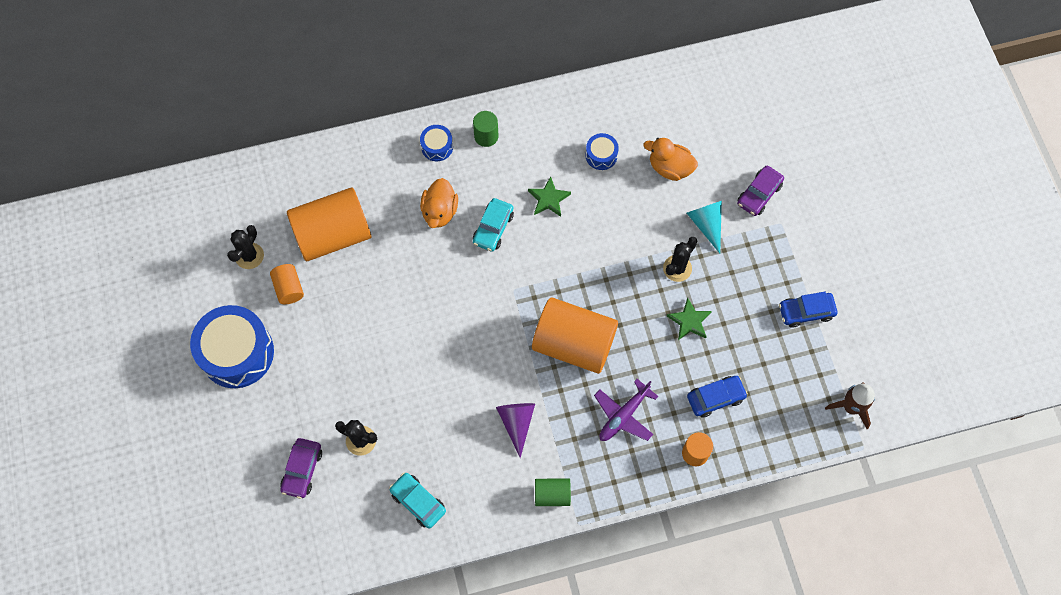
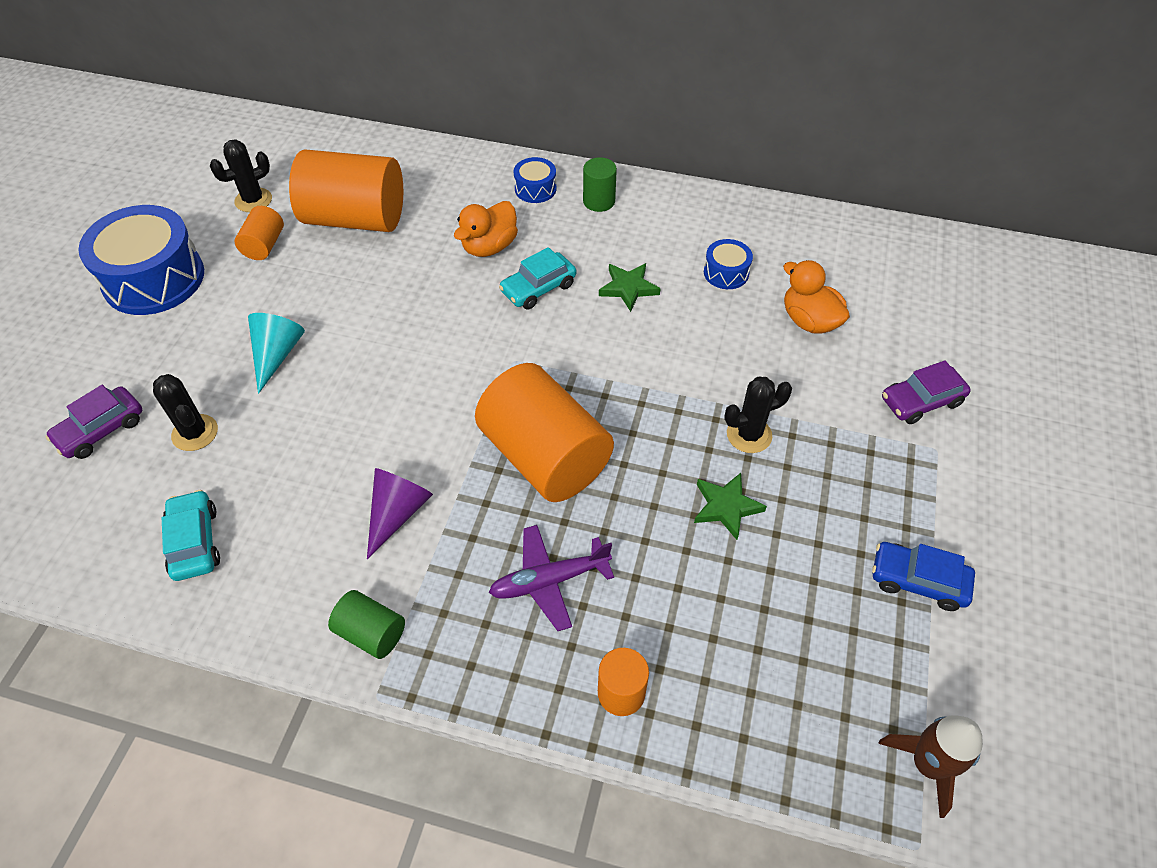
camera: 30 degrees right, 15 degrees down
(706, 224) = (823, 403): turquoise cone -> turquoise cone (277, 355)
(715, 398) = (703, 629): blue car -> none

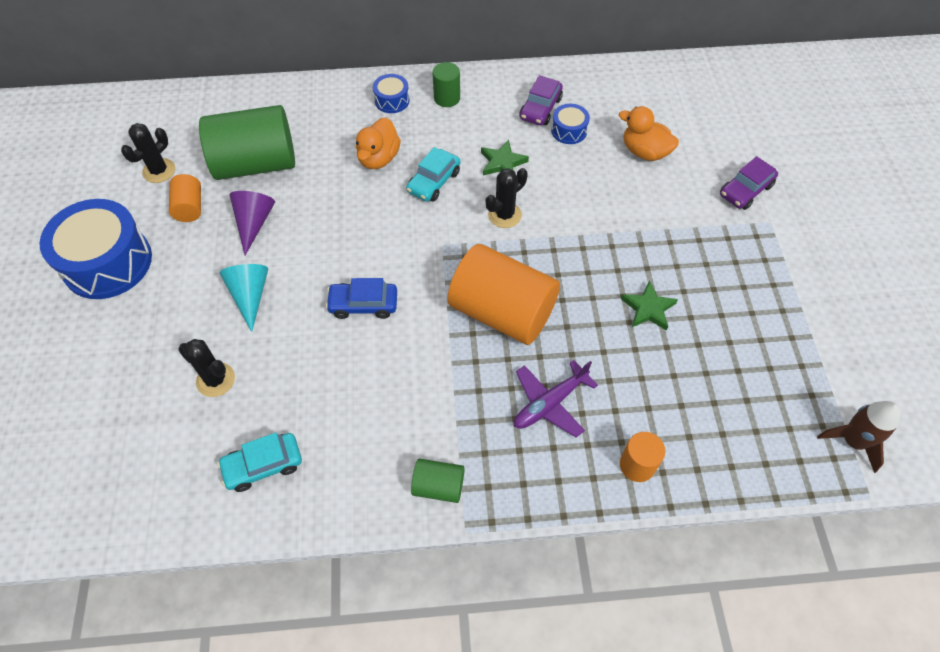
camera: 20 degrees left, 5 degrees up
(101, 430) = (133, 402): purple car -> purple car (540, 108)
(194, 542) = (263, 465): turquoise car -> turquoise car turned 75 degrees counterclockwise
(355, 218) = (256, 164): orange cylinder -> green cylinder
(397, 513) = (412, 390): purple cone -> purple cone (254, 223)
(749, 435) = (640, 250): black cactus -> black cactus (504, 215)
(918, 581) = (796, 320): blue car -> blue car (363, 304)

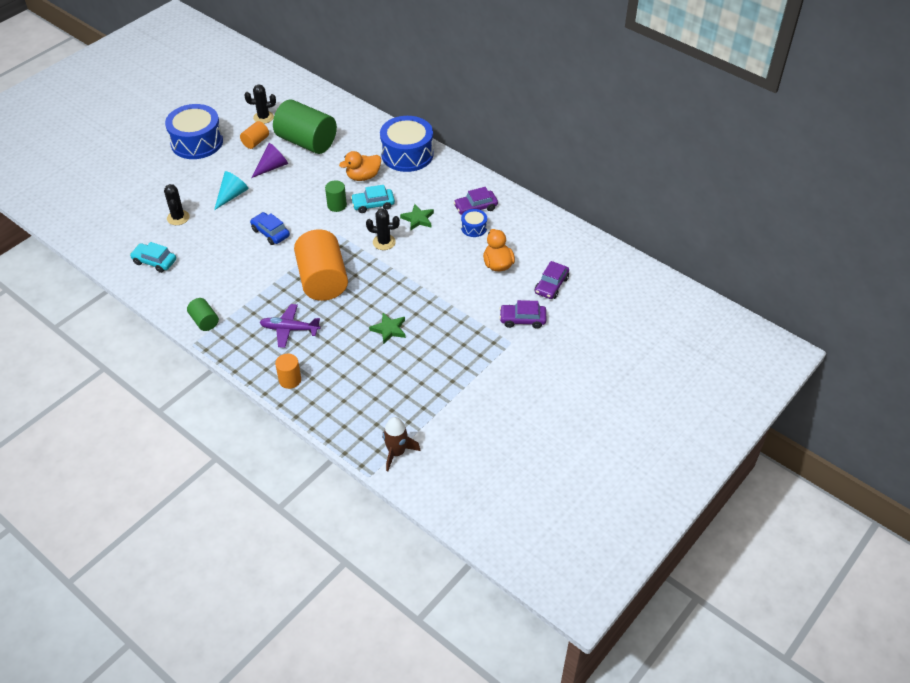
camera: 45 degrees right, 10 degrees down
(392, 100) = (407, 154): blue drum -> blue drum, size x2.15
(447, 98) = (435, 171): green cylinder -> green cylinder (337, 205)
(718, 135) = (551, 285): none -> purple car

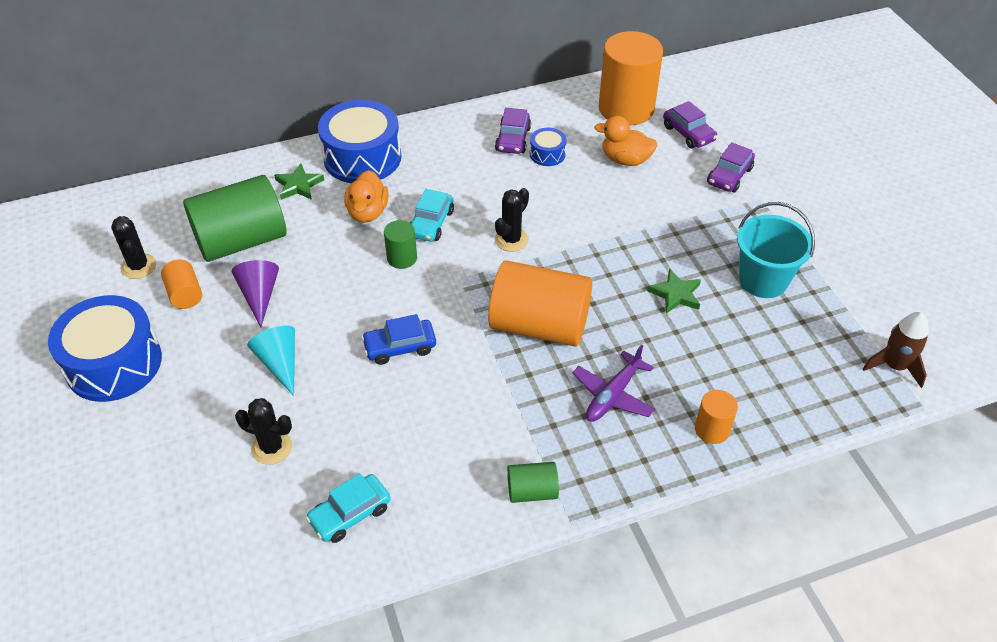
camera: 60 degrees left, 0 degrees up
(263, 117) = (138, 266): black cactus -> black cactus turned 45 degrees counterclockwise
(418, 219) = (493, 194): green star -> green star (299, 185)
(431, 366) = (763, 280): none -> turquoise bucket
(552, 246) = (626, 108): none -> orange cylinder

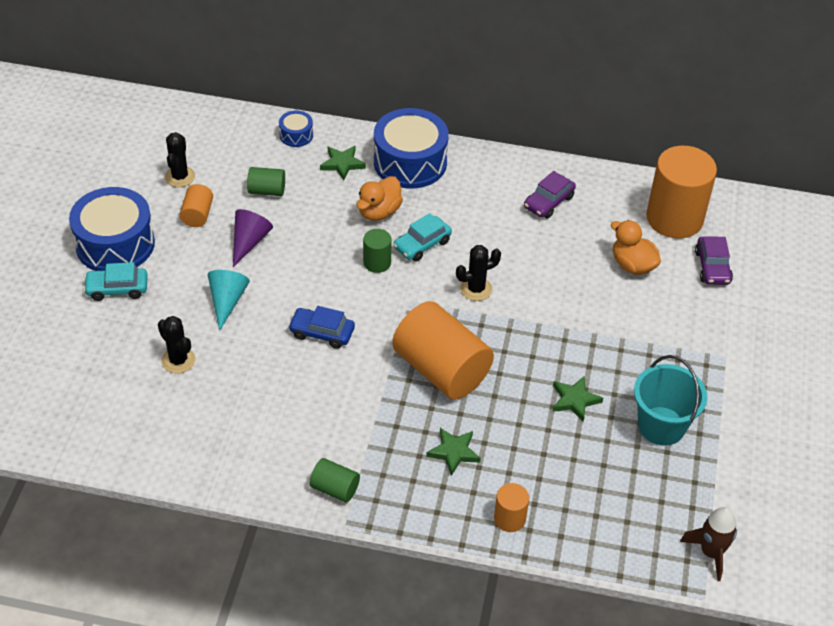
camera: 30 degrees right, 0 degrees up
(241, 240) = (267, 191): green cylinder -> green cylinder, size x0.47
(350, 514) = (197, 435): turquoise car -> turquoise car (117, 289)
(547, 154) = (567, 229): blue drum -> blue drum (296, 135)
(613, 395) = (454, 452): purple plane -> green star
(729, 176) = (715, 323): purple car -> none

